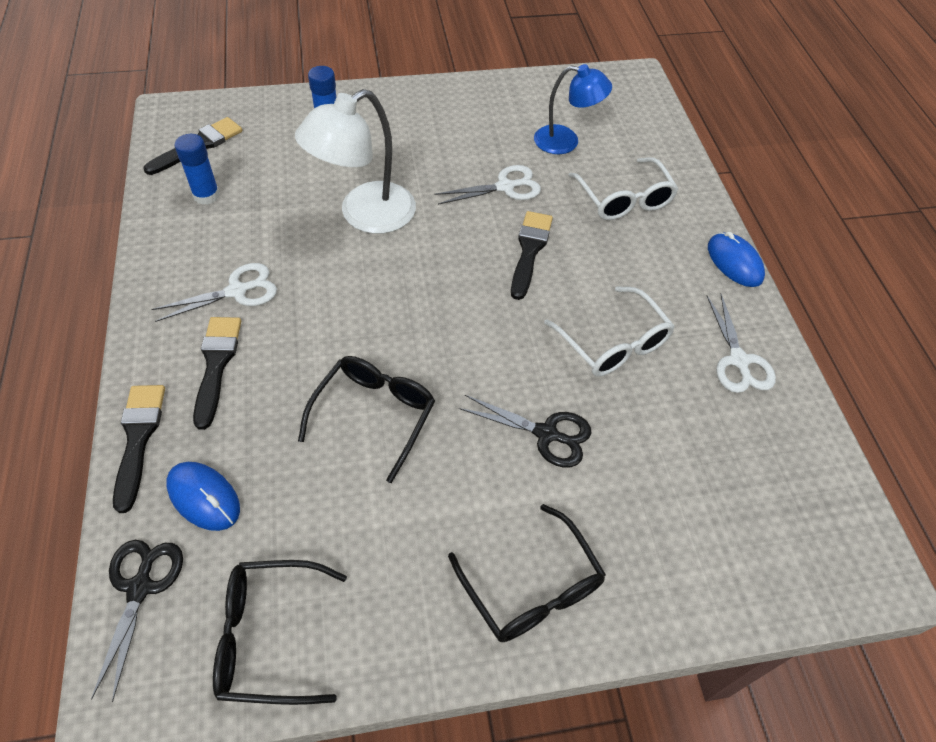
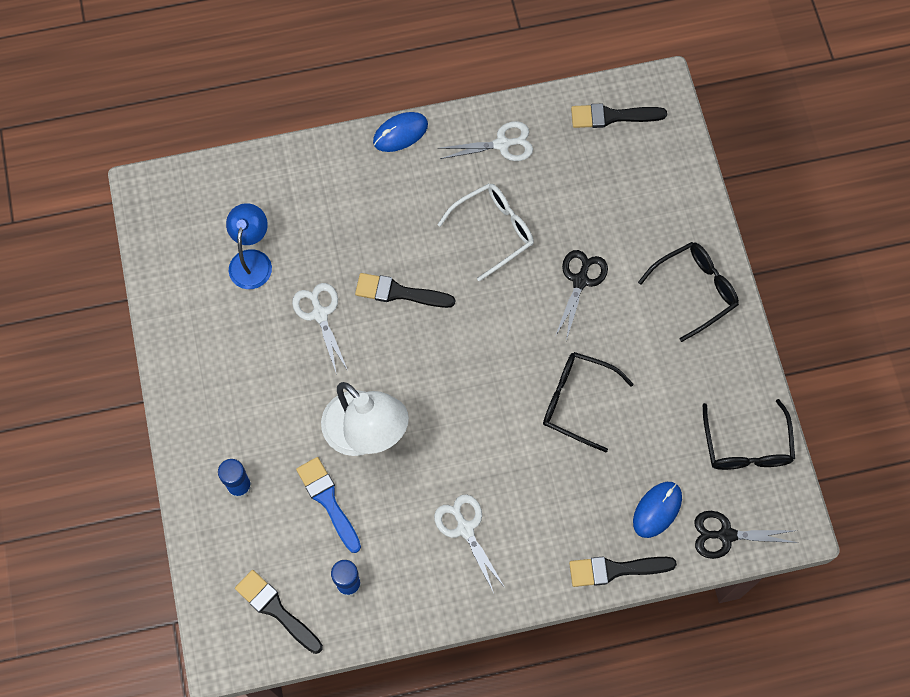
camera: 90 degrees left, 15 degrees up
(216, 364) = (542, 528): black brush -> black brush (612, 116)
(298, 184) = (328, 501): none -> blue brush
(624, 199) = (330, 213): white glasses -> none

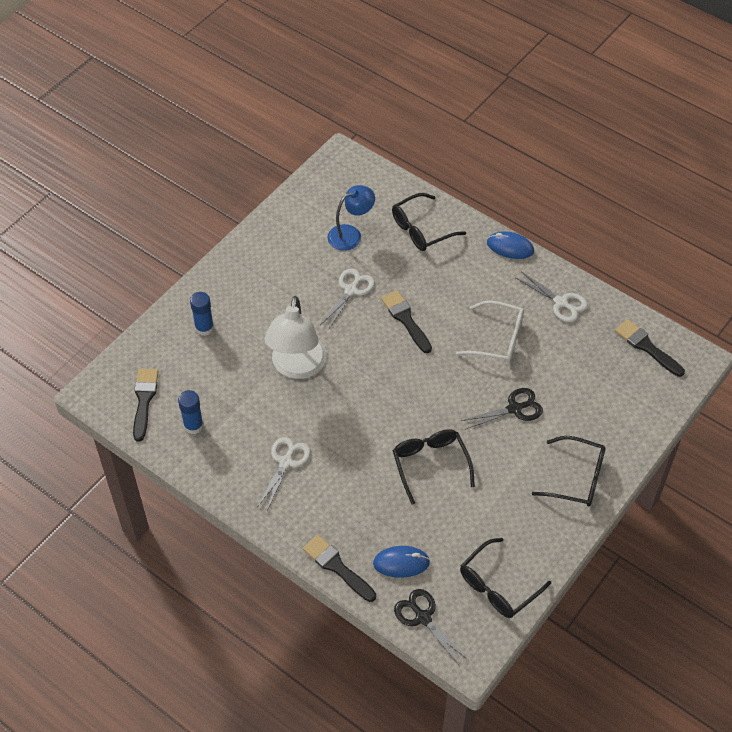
camera: 50 degrees right, 15 degrees down
(306, 192) = (421, 230): none -> black glasses
(328, 501) = (236, 378): blue brush -> none

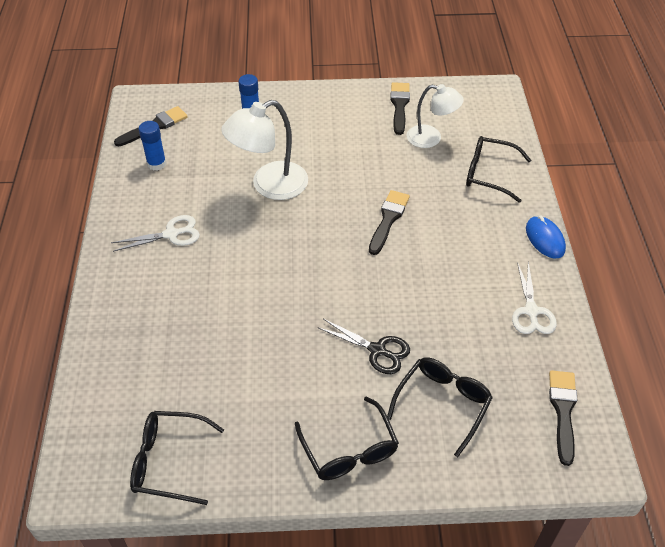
camera: 50 degrees right, 5 degrees down
(337, 567) = (95, 329): black brush -> black brush (399, 106)
(351, 234) = (431, 138): blue lamp -> white lamp
(351, 290) = (378, 171): white scissors -> none
(401, 563) = (135, 371): blue mouse -> none
(422, 617) = (88, 423): black scissors -> none
(430, 464) = (257, 327): black glasses -> black glasses (443, 403)
(498, 339) = (439, 292): white glasses -> none

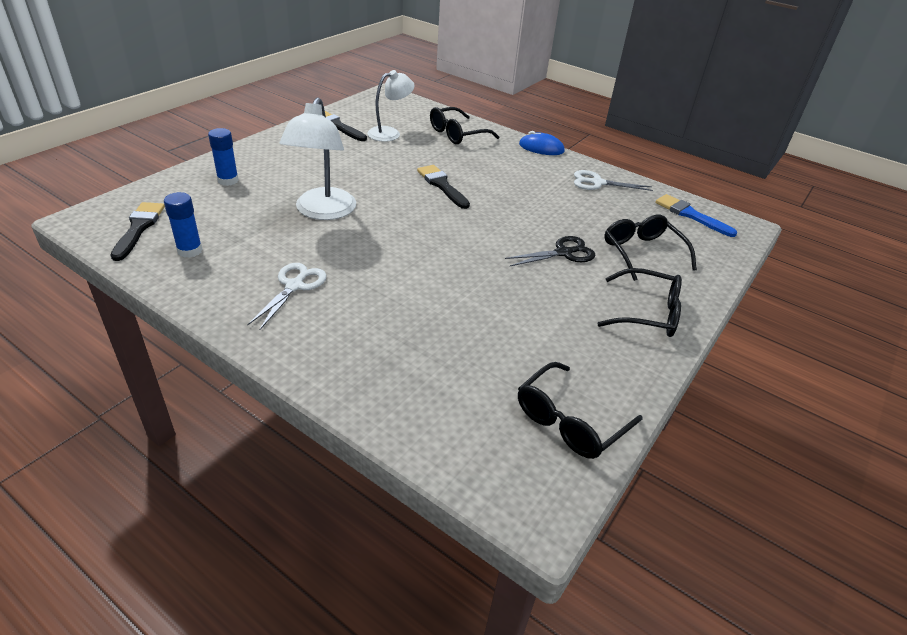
camera: 55 degrees left, 10 degrees down
(531, 312) = (597, 183): white scissors -> white scissors turned 150 degrees clockwise
(563, 411) = (690, 215): black brush -> blue brush

